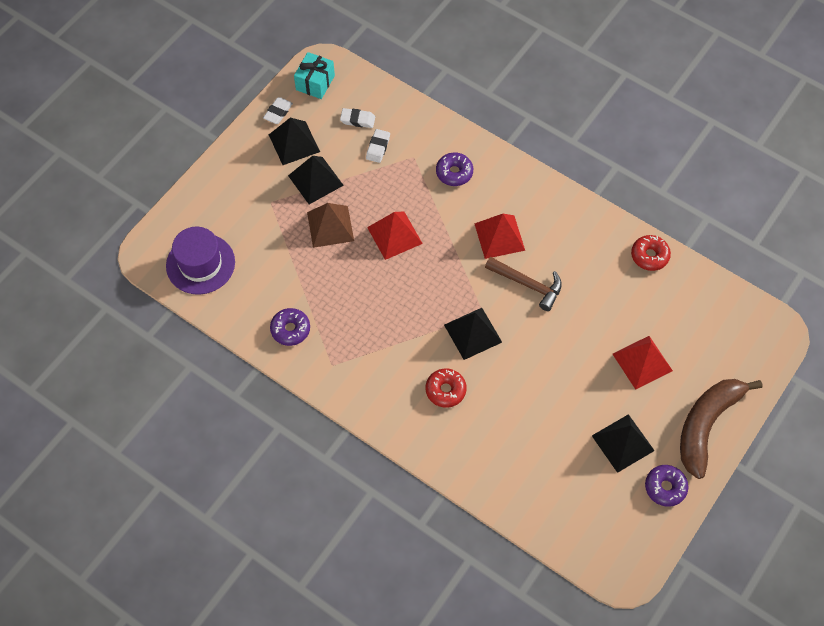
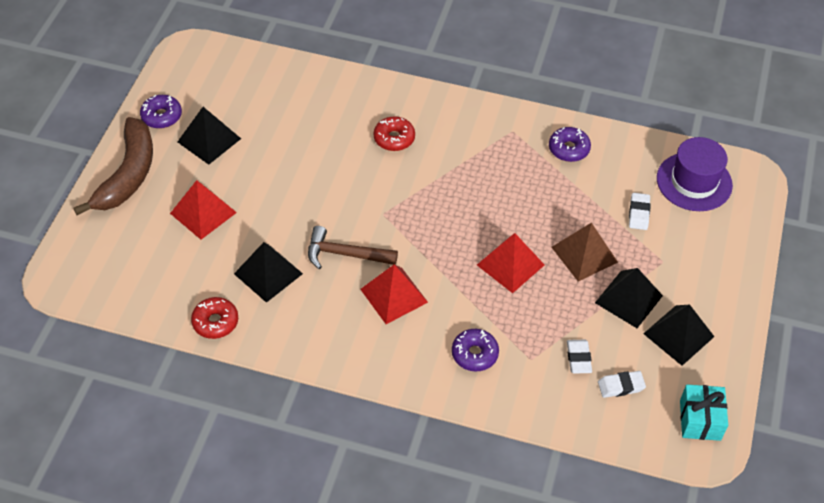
camera: 160 degrees right, 10 degrees down
(278, 112) = (720, 367): white eraser -> white eraser (639, 213)
(473, 333) = (386, 193): black pyramid -> black pyramid (268, 273)

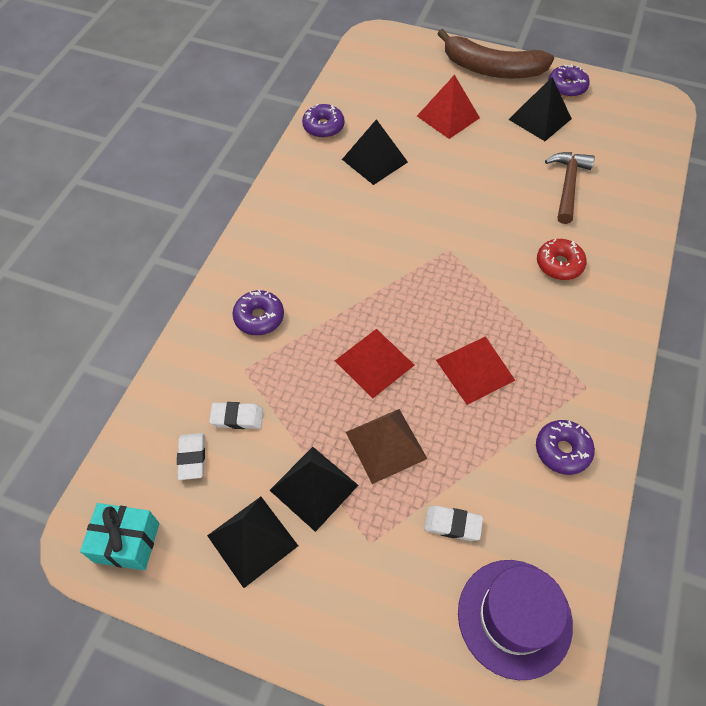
camera: 95 degrees right, 5 degrees up
(215, 322) = (323, 127): red donut -> purple donut
(345, 254) = (395, 217): brown hammer -> brown hammer (567, 185)
(394, 295) = (340, 253): red pyramid -> red pyramid (475, 370)

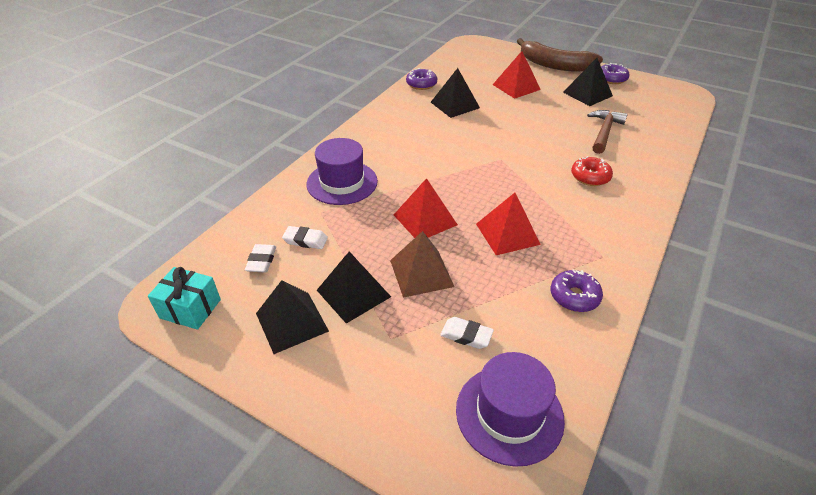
camera: 10 degrees right, 15 degrees down
(259, 317) = (342, 182): purple donut -> purple hat

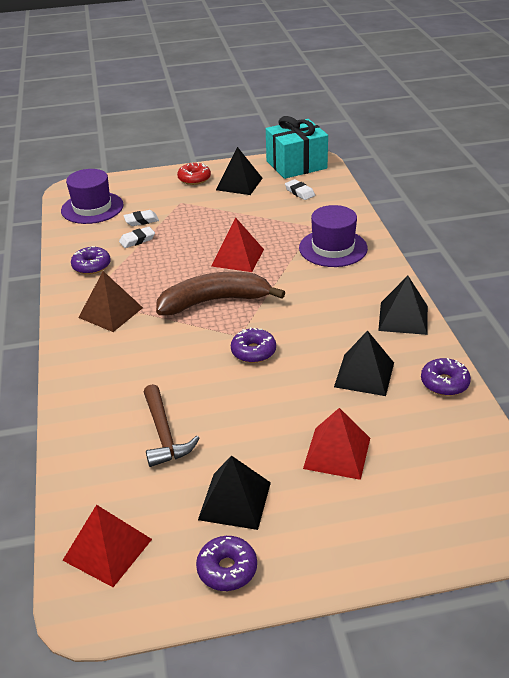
camera: 140 degrees right, 5 degrees down
(190, 308) = (296, 165): turquoise gift -> turquoise gift, size x1.66
(305, 240) = (294, 210): white eraser -> white eraser (137, 240)
(353, 293) = (226, 206): black pyramid -> black pyramid (403, 318)
(421, 273) = (200, 231): brown pyramid -> brown pyramid (110, 312)
(503, 145) = (253, 351): none -> purple donut
(507, 234) = (169, 278): red pyramid -> red pyramid (107, 549)
(555, 65) = (340, 549): brown banana -> brown banana (214, 301)
(590, 177) = (140, 362): red donut -> red donut (194, 179)

